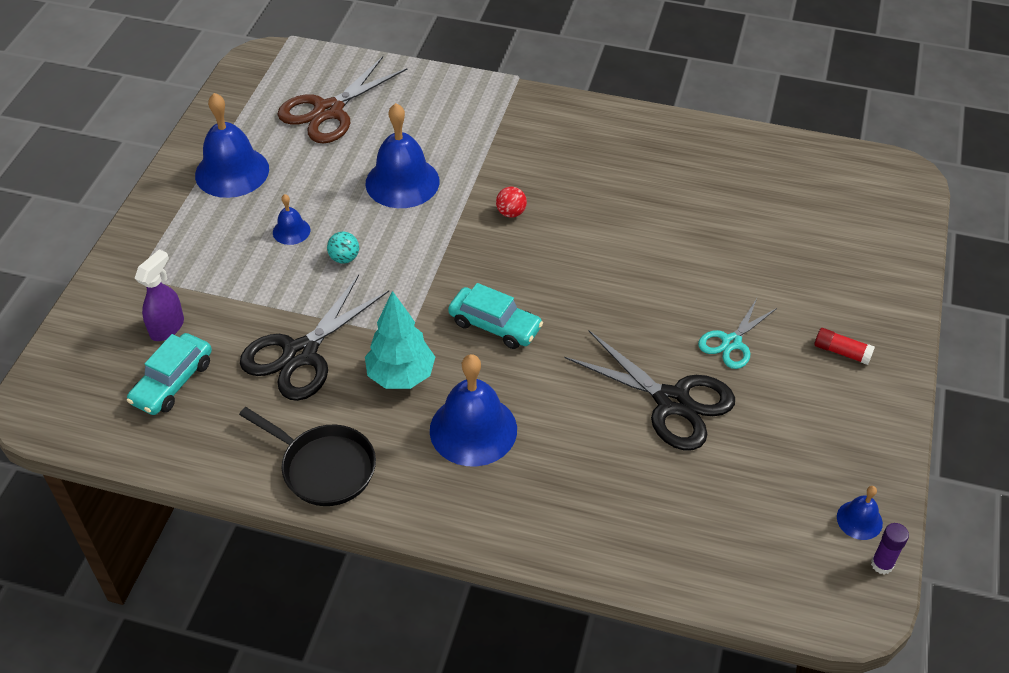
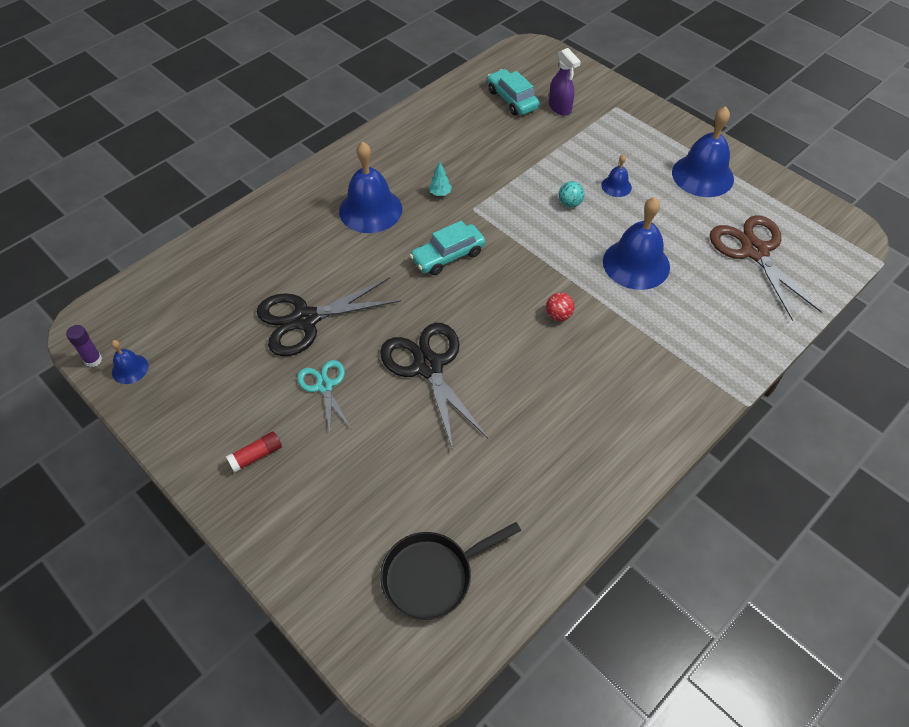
camera: 120 degrees right, 5 degrees up
(300, 354) = (494, 156): black scissors -> black scissors (428, 366)
(324, 467) = (398, 139): black pan -> black pan (432, 576)
(401, 376) = (440, 193): turquoise tree -> turquoise tree, size x0.45

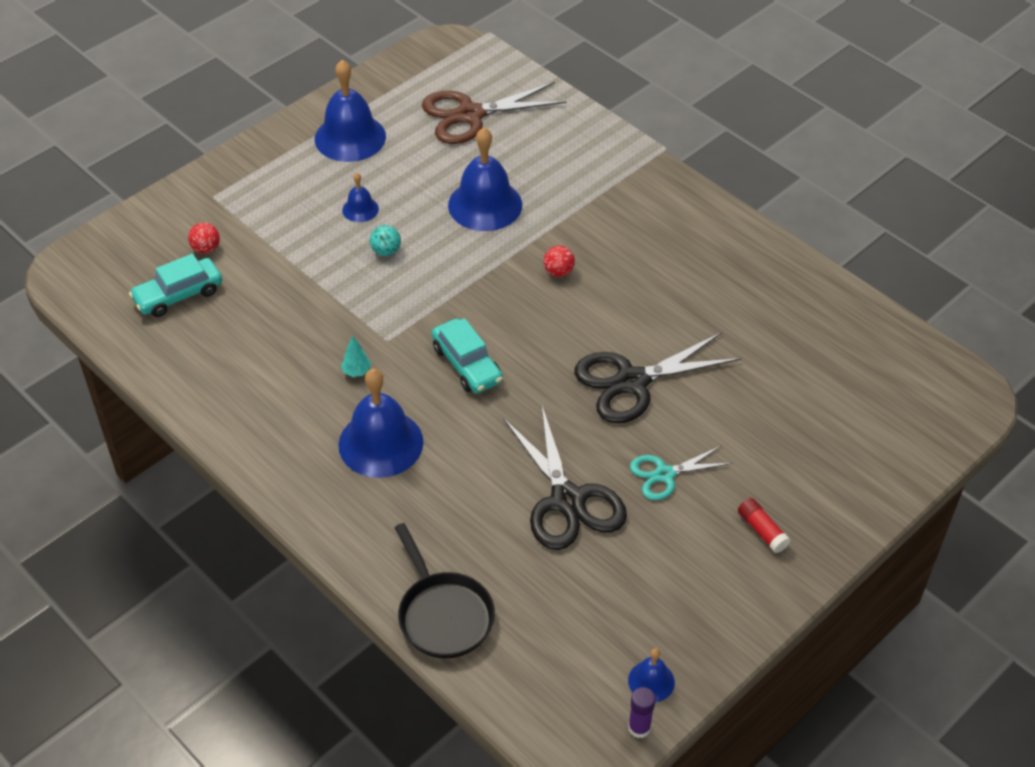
camera: 90 degrees left, 5 degrees down
(432, 576) = (873, 377): black pan -> black pan (443, 615)
(560, 108) = (206, 249): purple spray bottle -> red ball

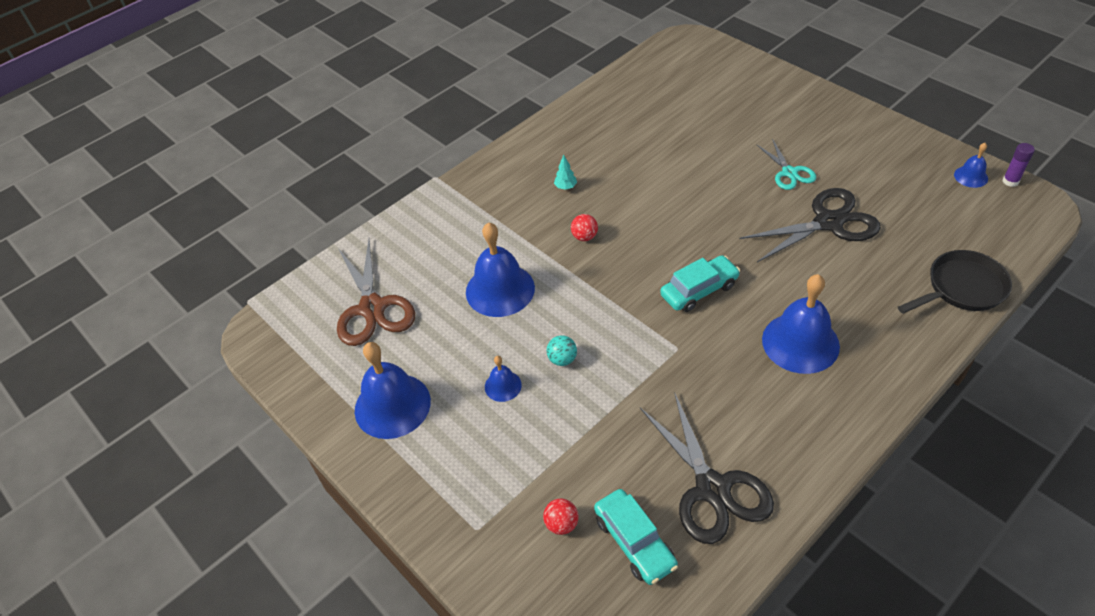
camera: 85 degrees left, 0 degrees up
(356, 372) = (720, 368): turquoise tree -> turquoise tree (566, 187)
(632, 382) = (702, 191): black scissors -> black scissors (712, 488)
(762, 531) = (826, 127): red glue stick -> none

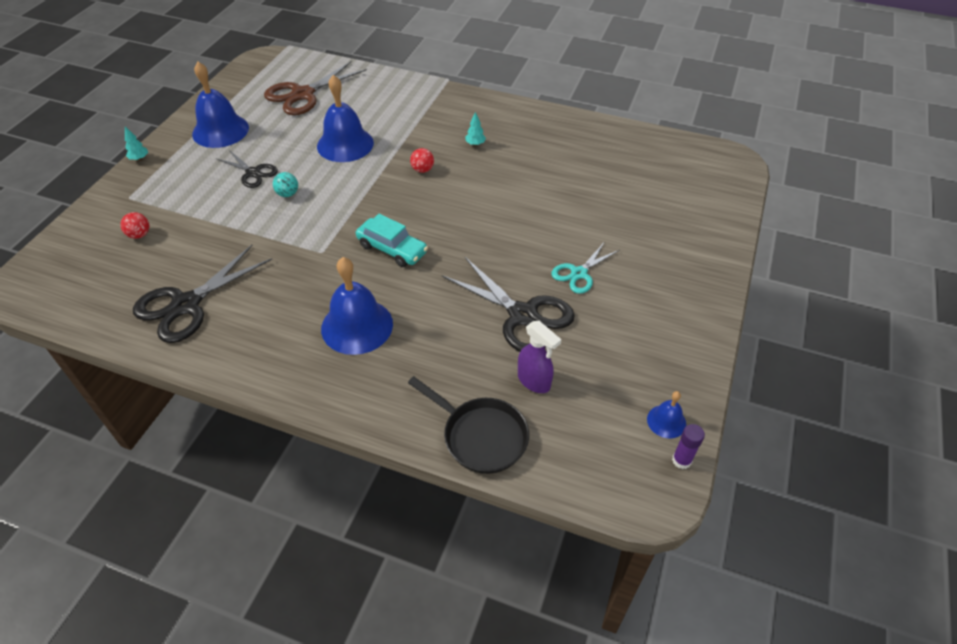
camera: 60 degrees right, 0 degrees up
(397, 507) = (139, 159): none -> turquoise tree
(503, 386) = (253, 173): blue bell -> black scissors
(634, 542) = (131, 274): turquoise car -> none
(909, 238) = (534, 381): none -> purple spray bottle

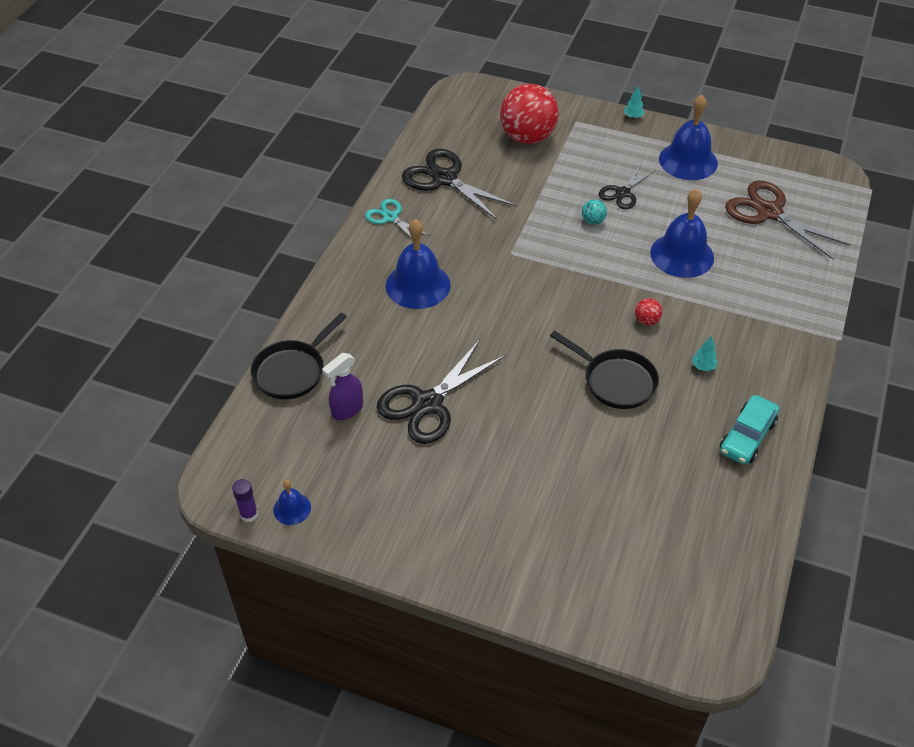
camera: 90 degrees right, 0 degrees up
(139, 235) = (527, 137): red ball -> red ball, size x2.49
(392, 249) = (517, 303): turquoise car -> turquoise car (747, 436)
(491, 192) = (615, 381): none -> black pan
(579, 273) = (487, 454): turquoise scissors -> turquoise scissors (390, 217)

